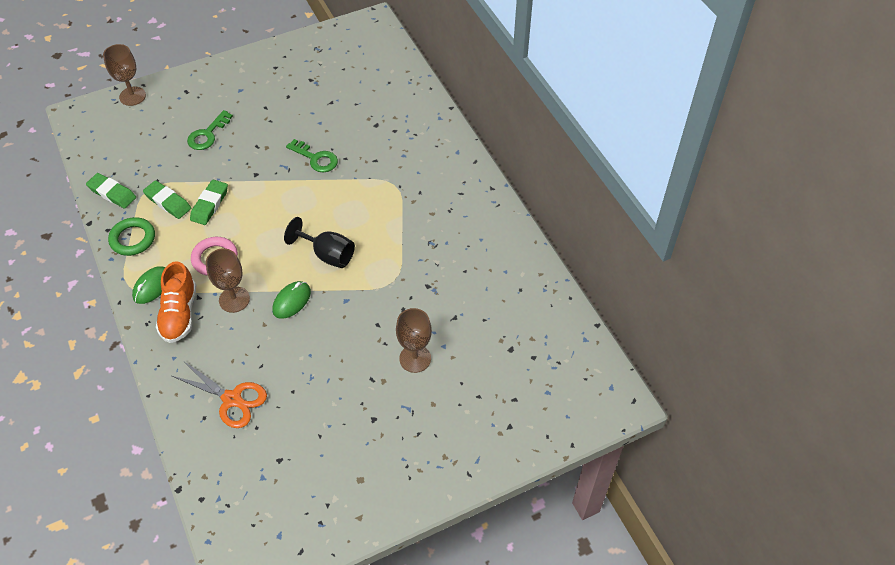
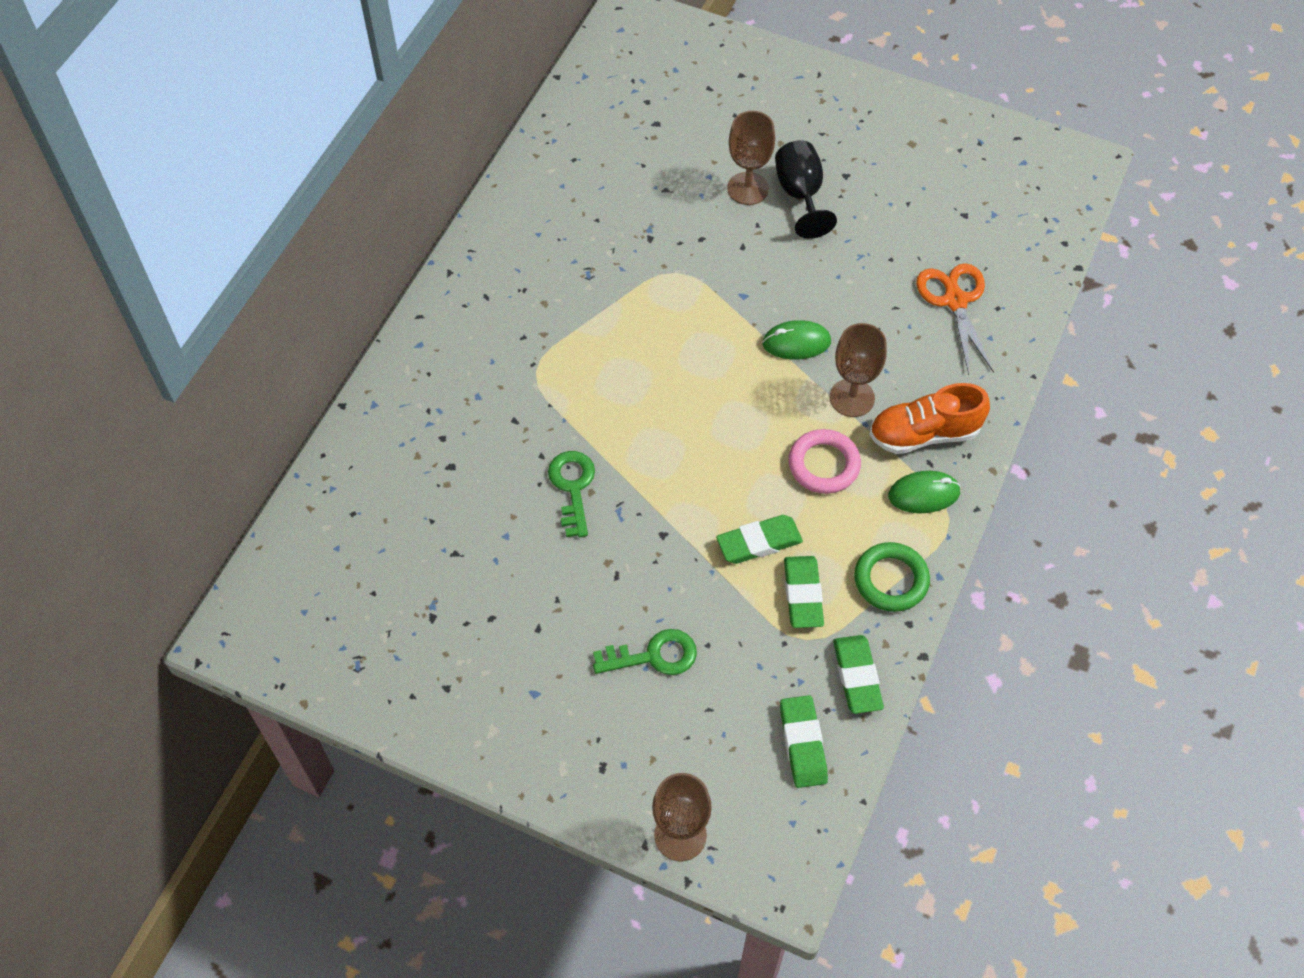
camera: 130 degrees left, 5 degrees up
(112, 155) = (803, 744): none -> green eraser
(179, 314) = (924, 434): orange shoe -> orange shoe turned 150 degrees counterclockwise
(327, 254) = (703, 358): black goblet -> black goblet (800, 195)

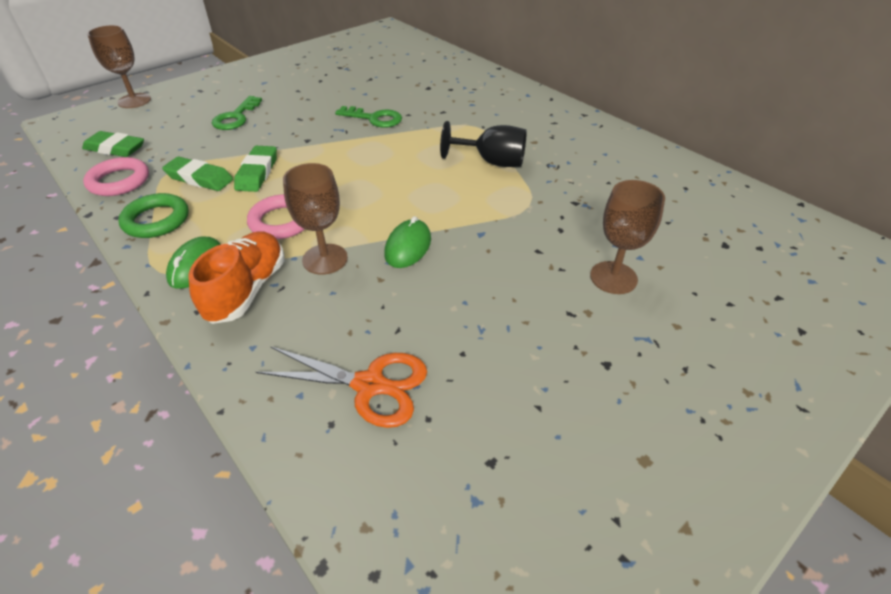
camera: 115 degrees right, 15 degrees down
(800, 195) = (590, 313): black goblet -> black goblet (492, 162)
(857, 676) = (119, 181): green eraser -> pink ring

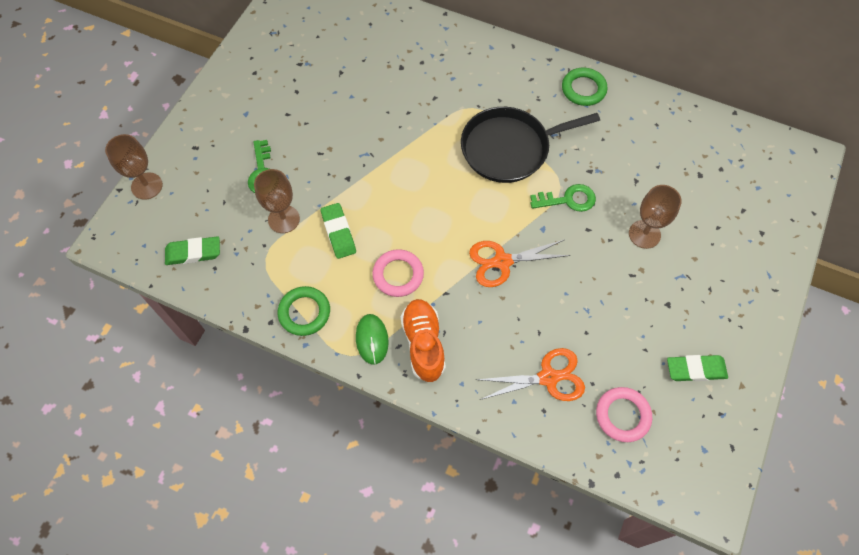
camera: 25 degrees left, 20 degrees up
(119, 181) = (235, 287): pink ring -> pink ring (622, 415)
(199, 178) = (298, 257): green eraser -> green eraser (695, 369)
(325, 259) = (454, 296): brown goblet -> brown goblet (284, 219)
(375, 119) = (384, 129): green key -> green key (568, 199)
(408, 247) = (502, 262): green mouse -> orange scissors
(492, 162) = (509, 148): black goblet -> black pan
(609, 142) = (583, 89): none -> green ring

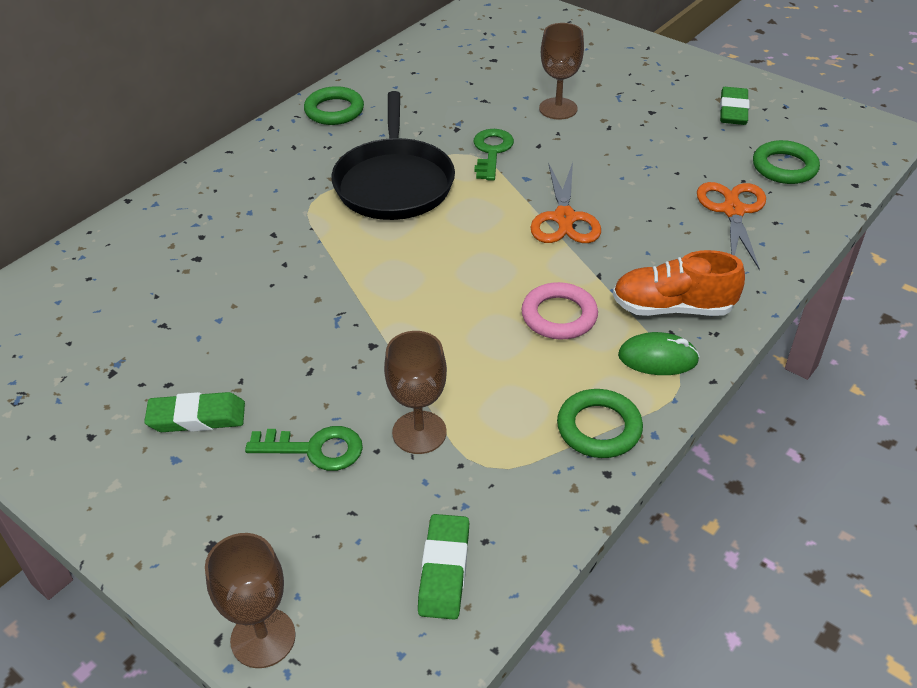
camera: 75 degrees left, 20 degrees down
(338, 232) = (467, 369): green eraser -> green eraser (197, 417)
(622, 415) = (784, 167): pink ring -> green ring

